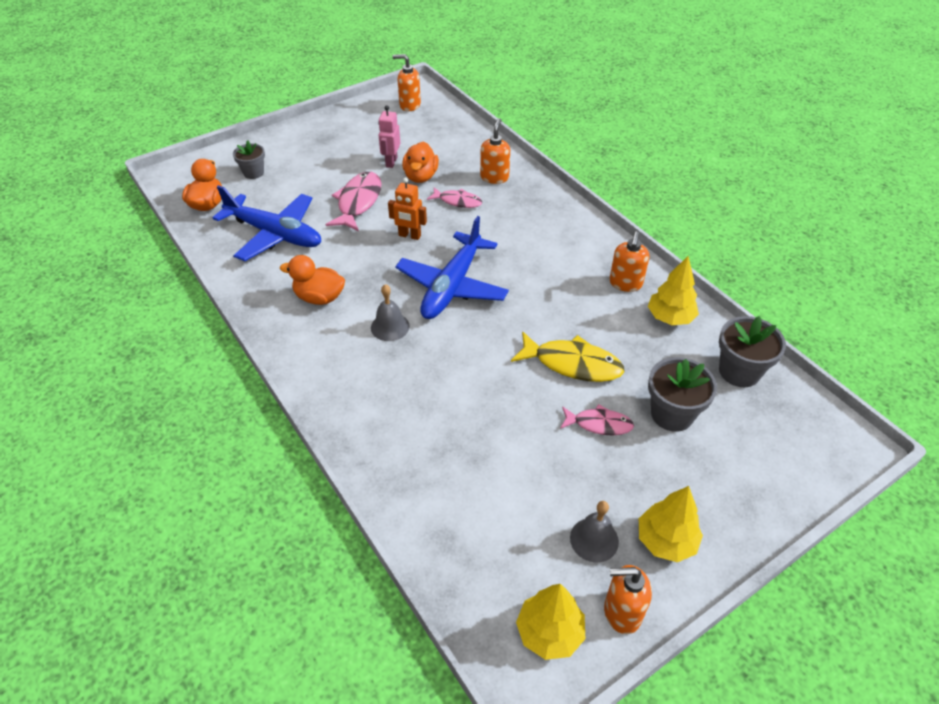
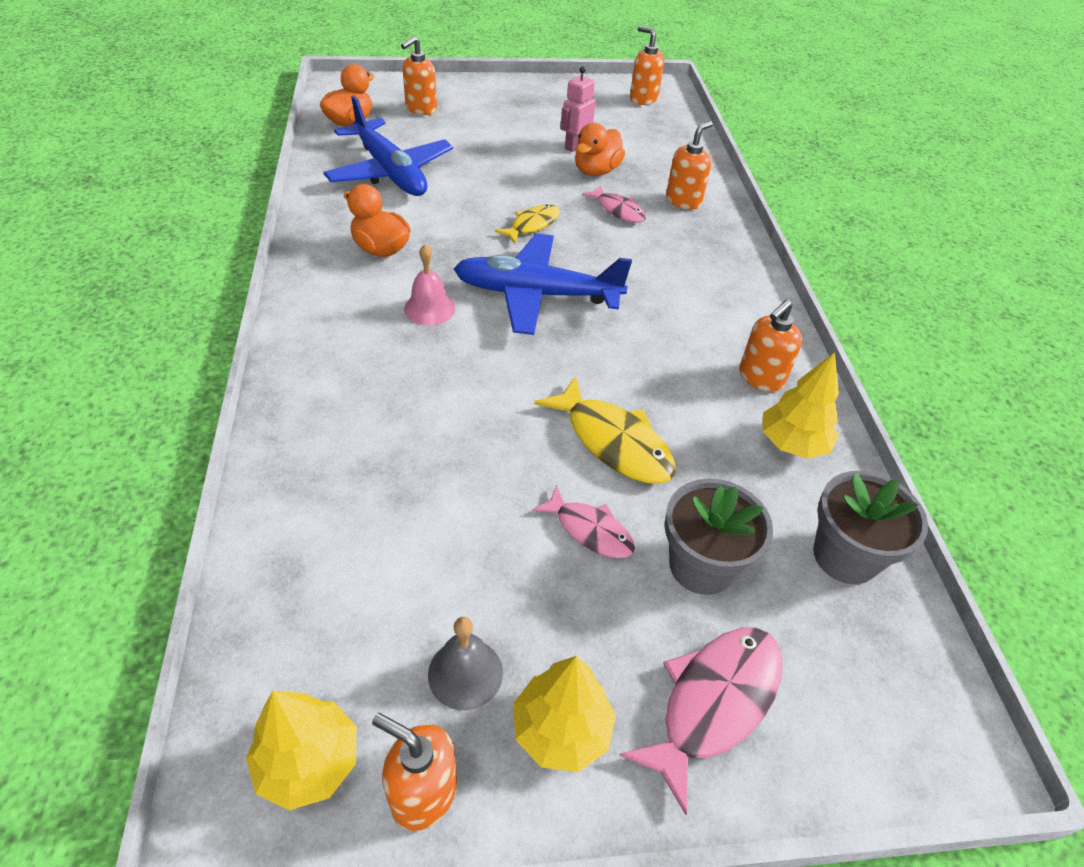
camera: 25 degrees right, 0 degrees up
(253, 173) = (421, 109): grey flower pot -> orange soap dispenser
(358, 202) = (505, 172): pink fish -> pink fish (714, 703)
(390, 326) = (429, 308): grey bell -> pink bell
(409, 236) = (532, 225): orange robot -> yellow fish
(452, 286) = (537, 294): blue plane -> blue plane turned 45 degrees clockwise

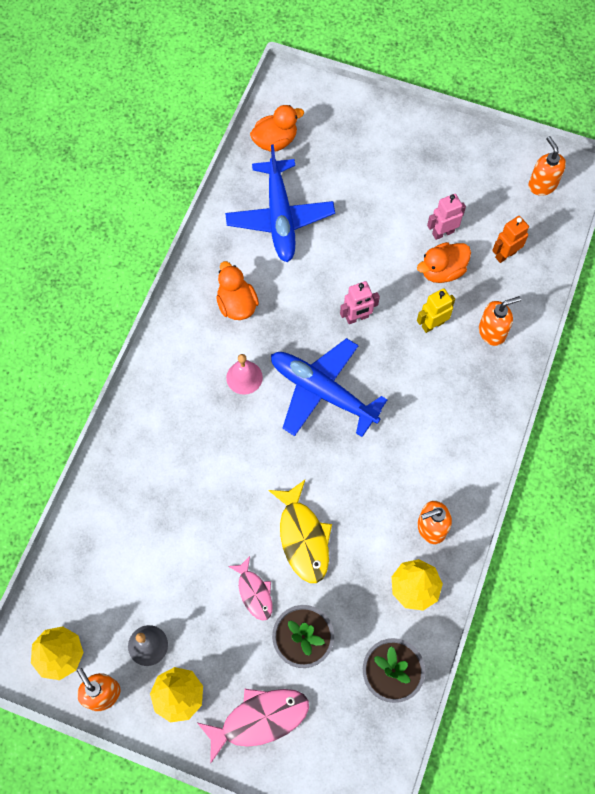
camera: 30 degrees right, 20 degrees up
(421, 109) = (339, 140): orange soap dispenser -> none
(532, 225) = (357, 318): yellow fish -> pink robot
(618, 210) = (432, 324): pink fish -> yellow robot
(648, 147) = (505, 254): none -> orange robot

